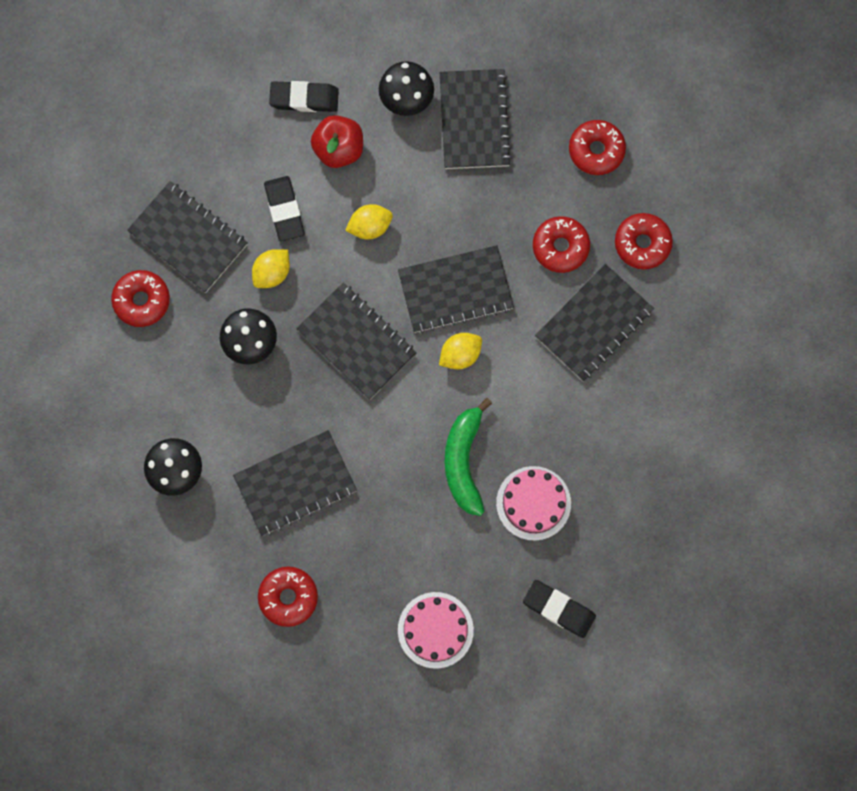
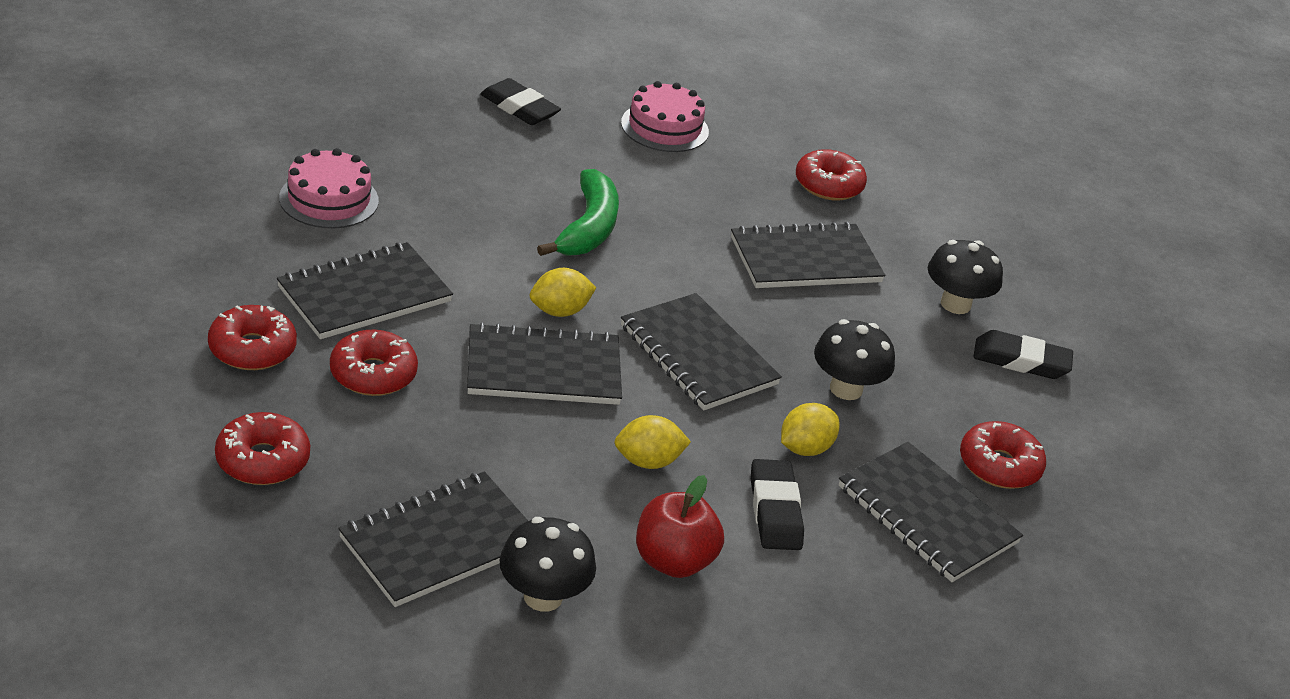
camera: 175 degrees left, 40 degrees down
(304, 98) = (716, 640): black eraser -> black eraser (1021, 361)
(474, 120) = (440, 542): black notebook -> black notebook turned 45 degrees clockwise
(533, 503) = (515, 179): pink cake -> pink cake (329, 199)

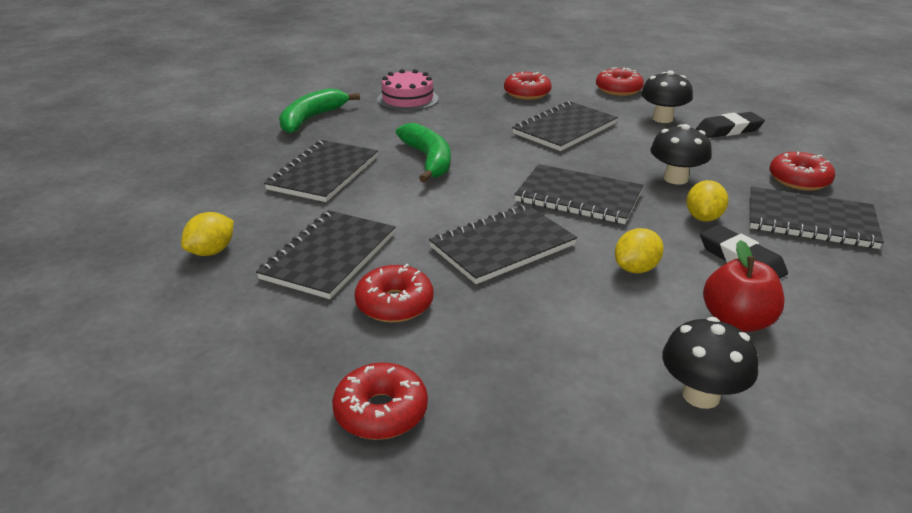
camera: 25 degrees left, 5 degrees down
(252, 349) = (283, 331): red donut -> red donut (618, 89)
(329, 199) = (239, 211): pink cake -> none
(440, 542) = (585, 397): black notebook -> black notebook (323, 173)
(519, 108) = (311, 119): black eraser -> green banana
(559, 311) = (469, 209): yellow lemon -> yellow lemon (212, 251)

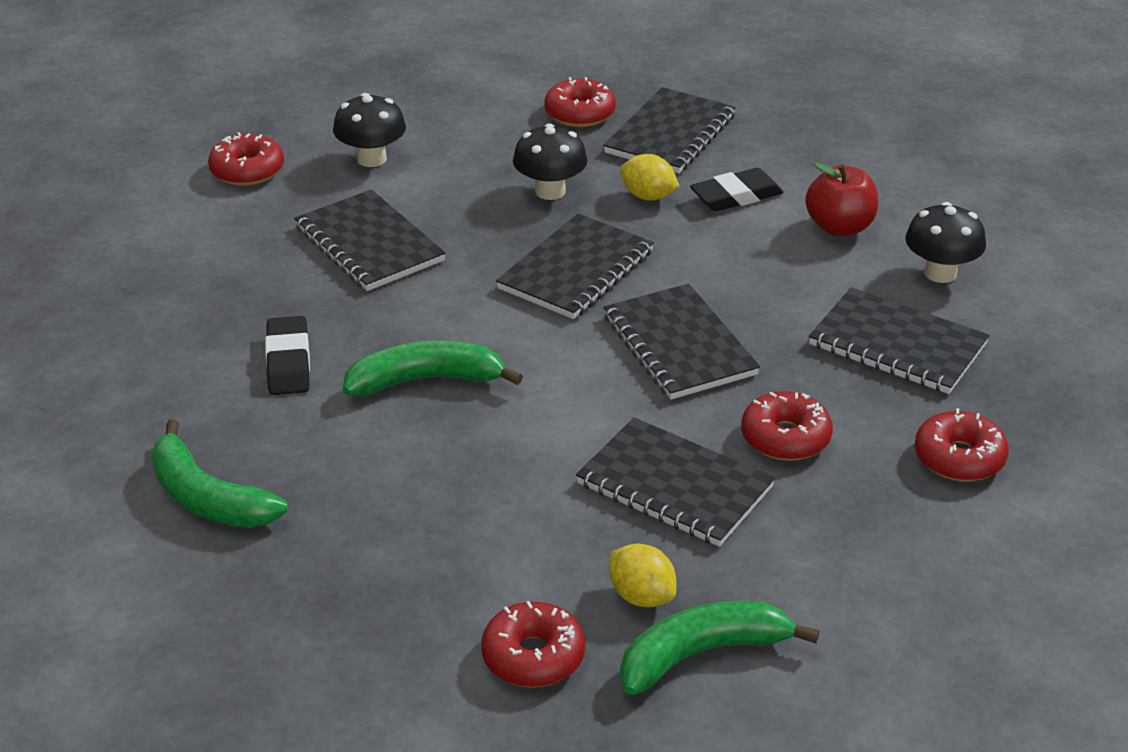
camera: 80 degrees left, 5 degrees up
(148, 279) = (701, 654): none -> green banana
(323, 173) = (433, 487): black notebook -> black notebook (897, 345)
(407, 99) = (173, 381): pink cake -> none
(527, 93) = (215, 255): red donut -> red donut (533, 656)
(636, 269) = (742, 263): yellow lemon -> none
(729, 130) = (429, 120): black eraser -> black eraser (288, 362)

